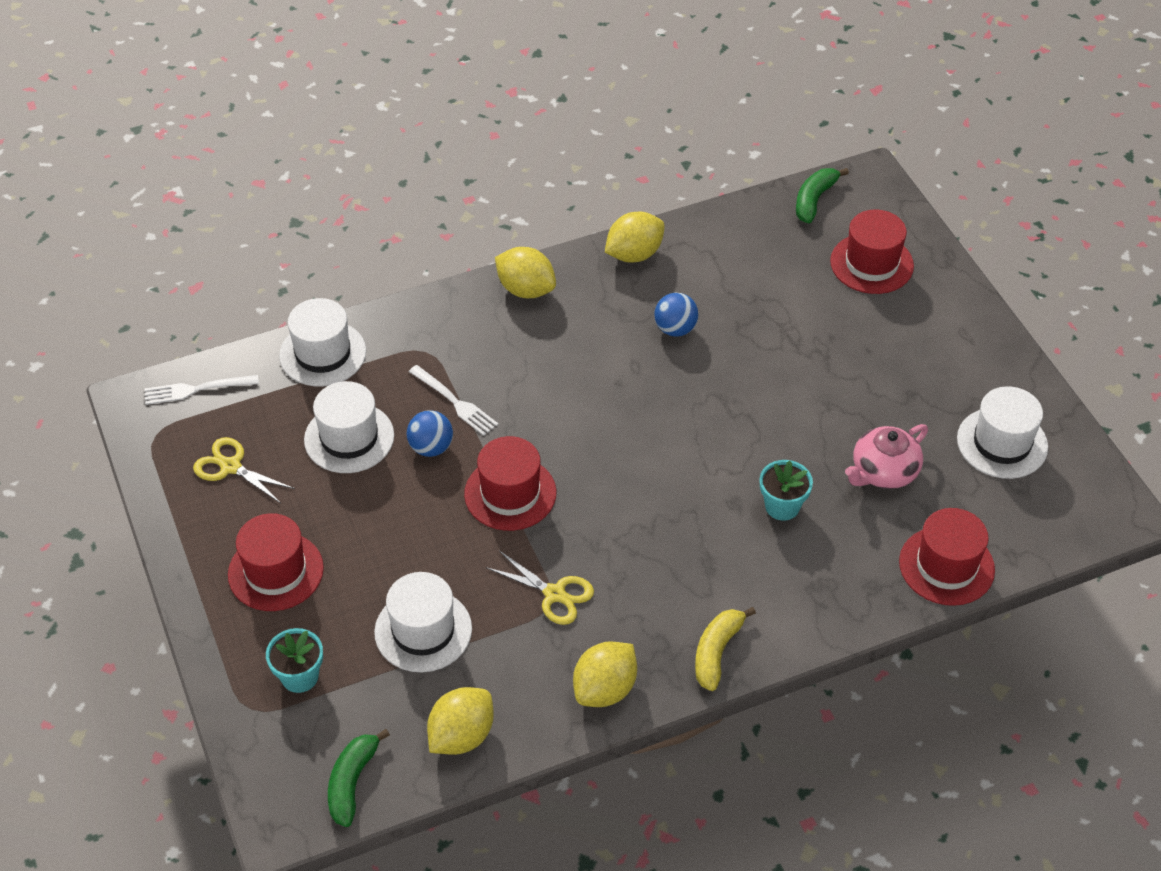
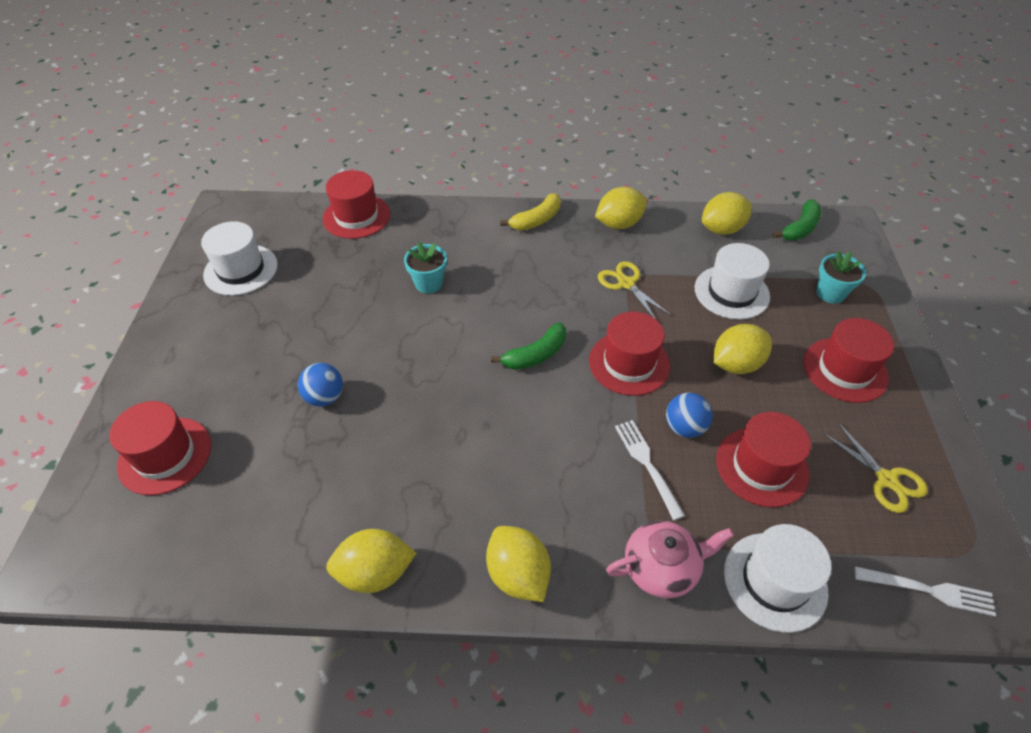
camera: 155 degrees left, 0 degrees up
(349, 438) = (761, 466): white hat -> red hat
(396, 534) = (736, 364): none -> yellow lemon
(675, 329) = (399, 460): blue ball -> blue ball (325, 397)
(814, 200) = (134, 562): green banana -> green banana (535, 355)
(883, 472) = (339, 280): pink teapot -> pink teapot (662, 567)

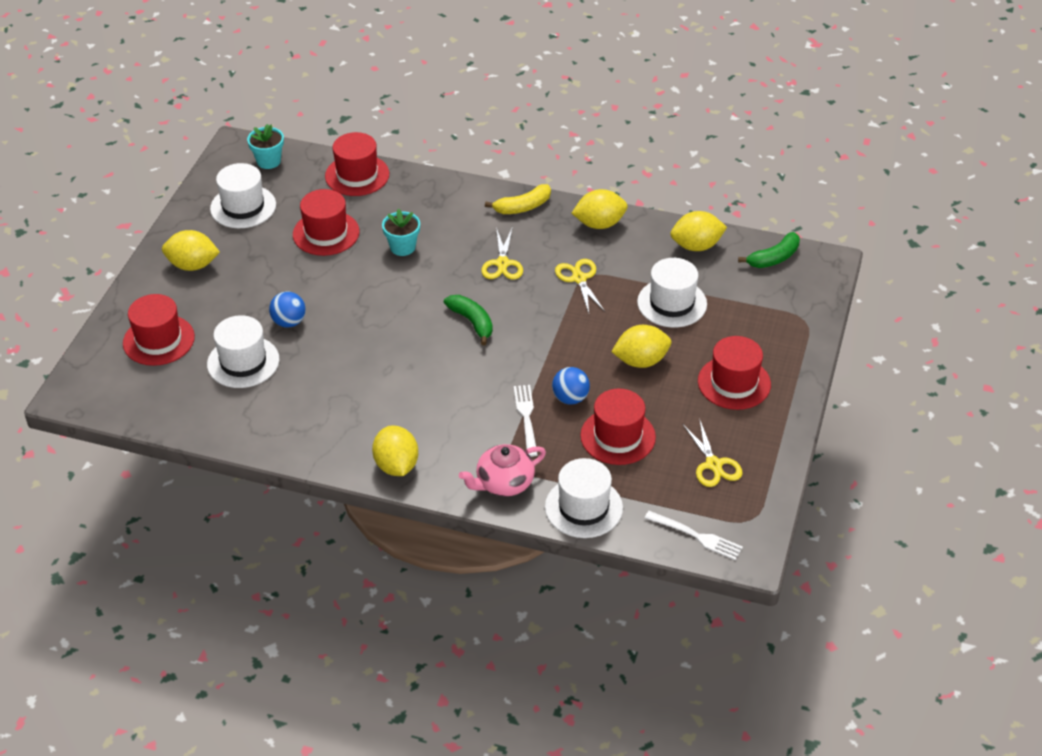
camera: 15 degrees right, 5 degrees down
(280, 463) = (243, 362): none -> white hat
(375, 572) = (294, 444): yellow lemon -> yellow lemon (193, 265)
(535, 355) = (472, 322): green banana -> green banana turned 105 degrees counterclockwise
(541, 282) = (502, 264): none -> yellow scissors
(629, 363) = (549, 343): red hat -> red hat (326, 233)
(662, 567) = (504, 483): pink teapot -> pink teapot turned 150 degrees clockwise
(830, 293) = (763, 320): turquoise flower pot -> turquoise flower pot (268, 161)

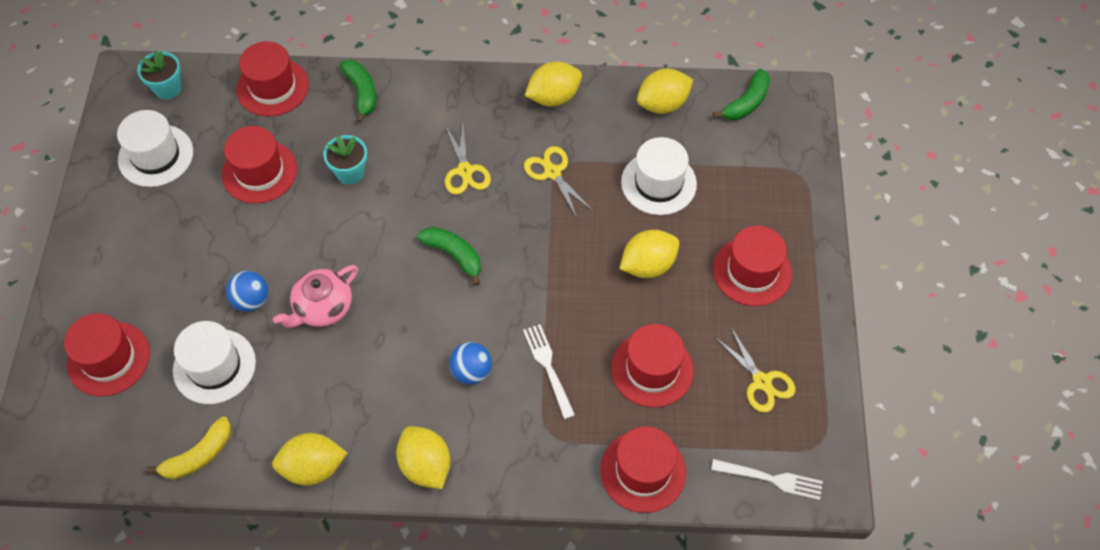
camera: 15 degrees left, 15 degrees up
(193, 265) = (120, 247): yellow lemon -> yellow lemon (313, 467)
(432, 192) = (361, 93): none -> green banana
(504, 483) = (549, 460): pink teapot -> pink teapot (322, 308)
(522, 207) = (465, 92): yellow banana -> yellow banana (198, 456)
(570, 398) = (588, 331): blue ball -> blue ball (471, 371)
(583, 507) = (643, 471): white hat -> red hat

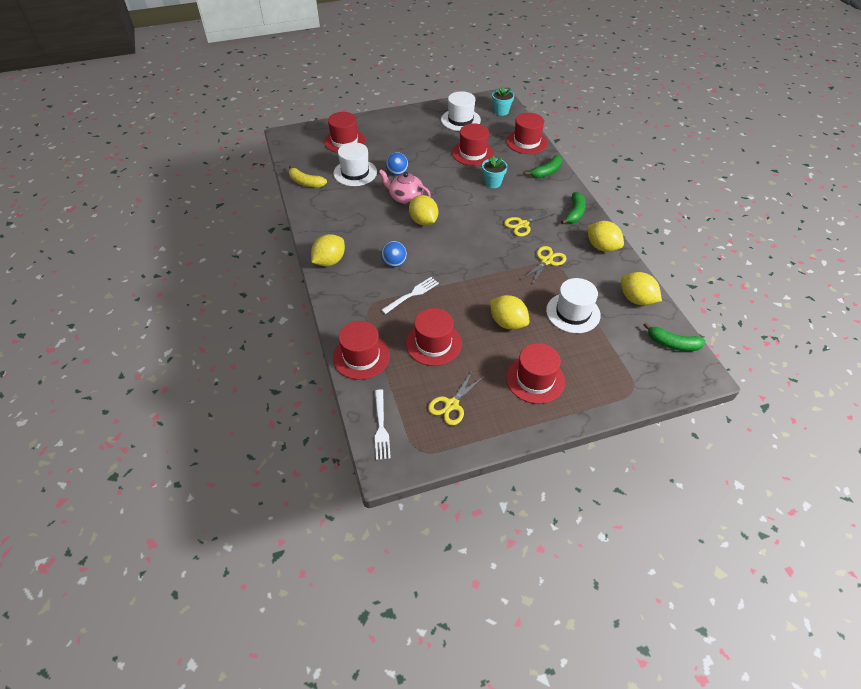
camera: 70 degrees right, 10 degrees down
(313, 467) = (313, 221): yellow lemon -> yellow lemon (423, 221)
(454, 255) = (464, 236): green banana -> green banana (574, 213)

